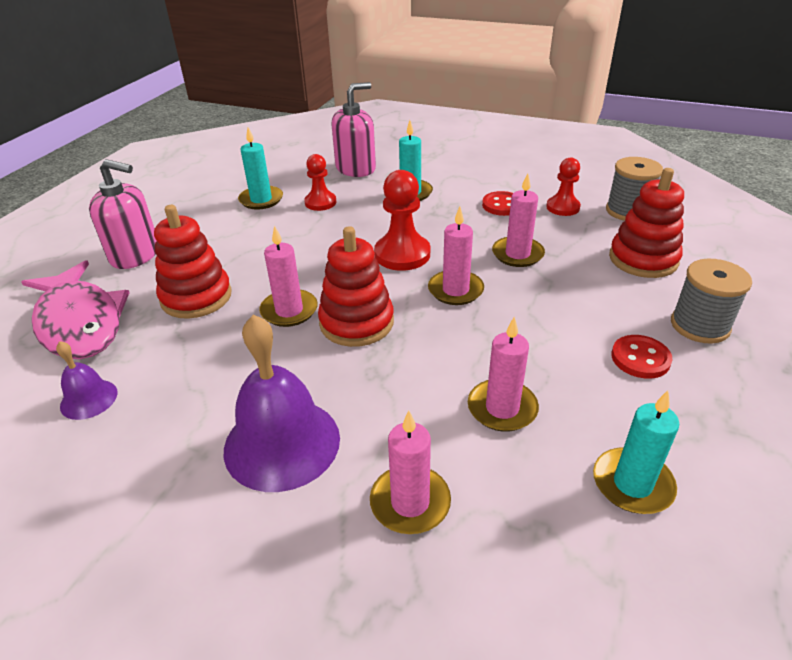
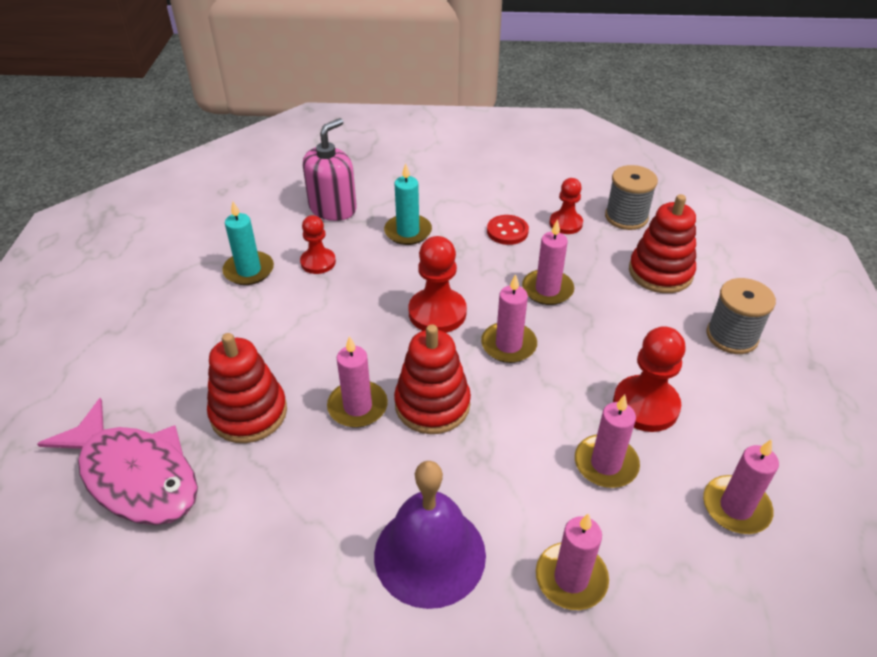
camera: 20 degrees left, 5 degrees up
(89, 399) = (206, 562): purple bell -> none
(135, 255) = (144, 374): pink soap dispenser -> none
(571, 367) = (645, 405): none -> red pawn
(632, 484) = (736, 507): turquoise candle -> pink candle
(640, 358) = (697, 383): red button -> none

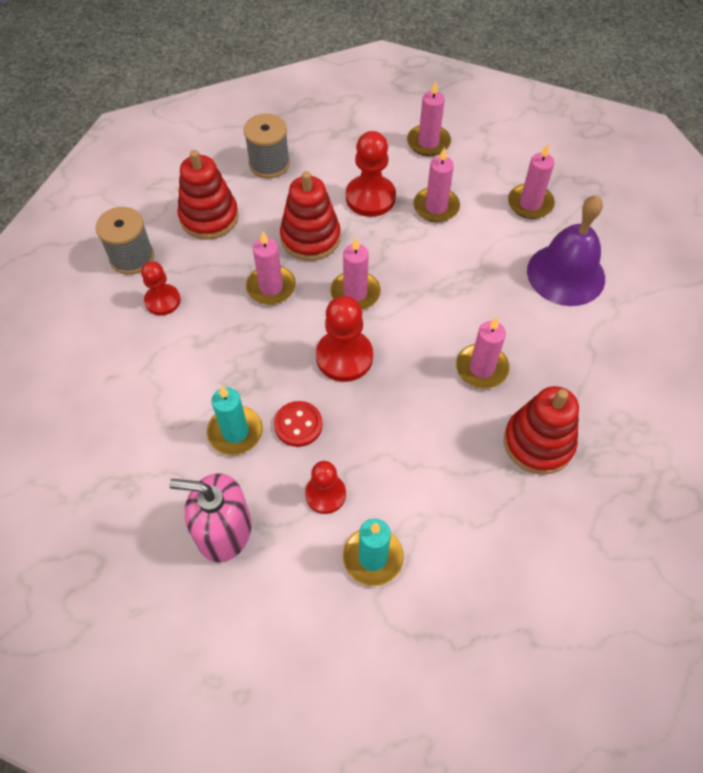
camera: 115 degrees left, 15 degrees up
(135, 475) = (645, 488): pink fish -> none
(432, 404) = (448, 320): red stacking toy -> red stacking toy (310, 238)
(507, 231) = (196, 344): red button -> red button (298, 425)

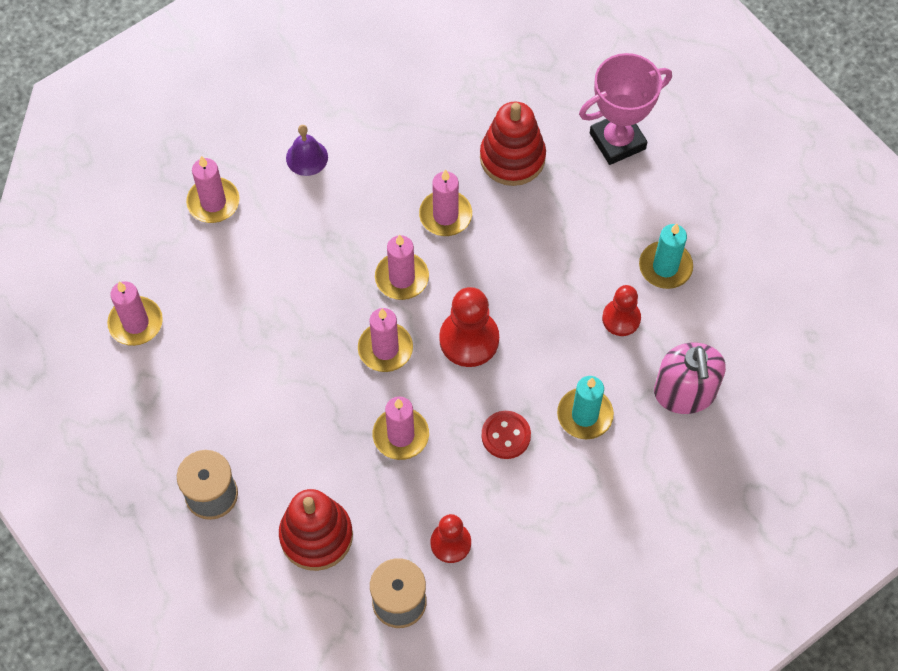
camera: 105 degrees left, 5 degrees up
(298, 425) = (558, 361): red button -> red button (506, 435)
(310, 238) = (320, 414): red stacking toy -> none
(370, 197) = (242, 366): red pawn -> none
(436, 207) = (241, 295): pink candle -> pink candle (402, 278)
(543, 555) = (617, 141): none -> pink trophy
(566, 274) = (307, 157): purple bell -> purple bell, size x0.51

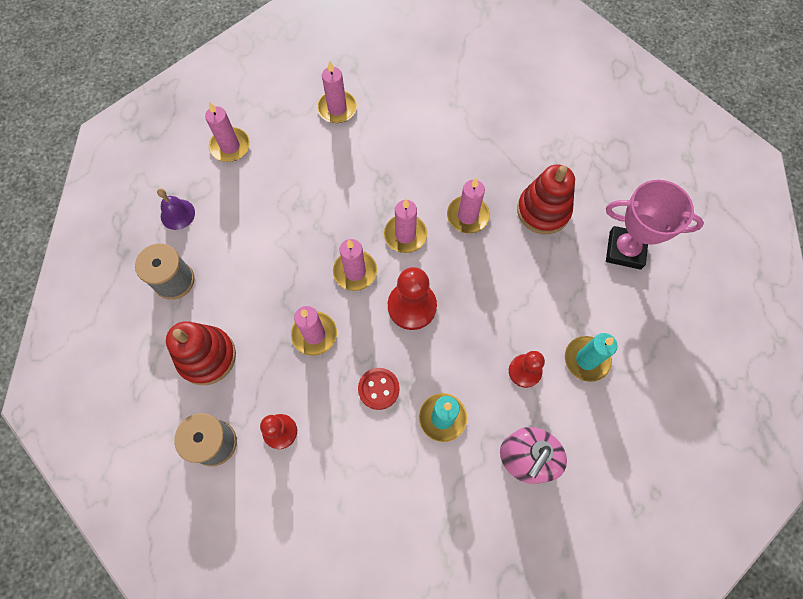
camera: 40 degrees right, 5 degrees up
(307, 157) = (415, 120): purple bell -> purple bell (177, 214)

